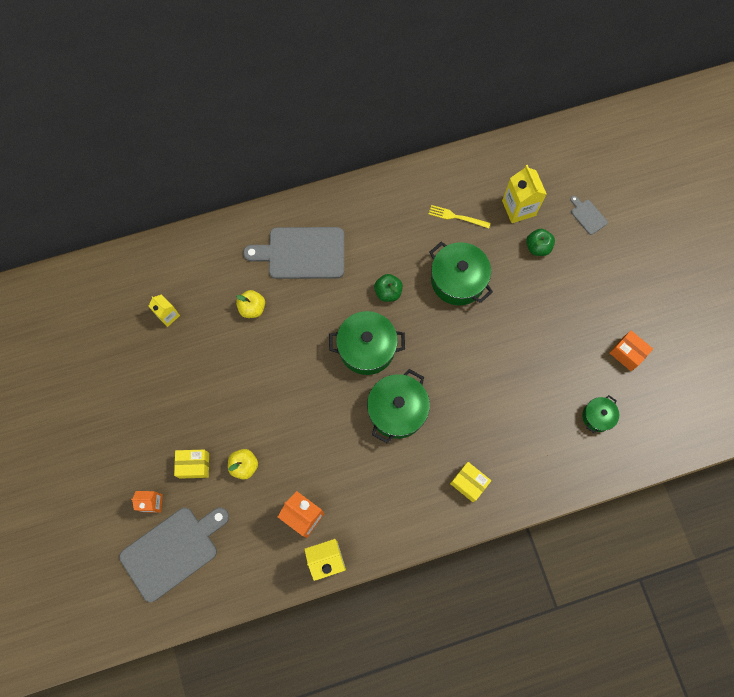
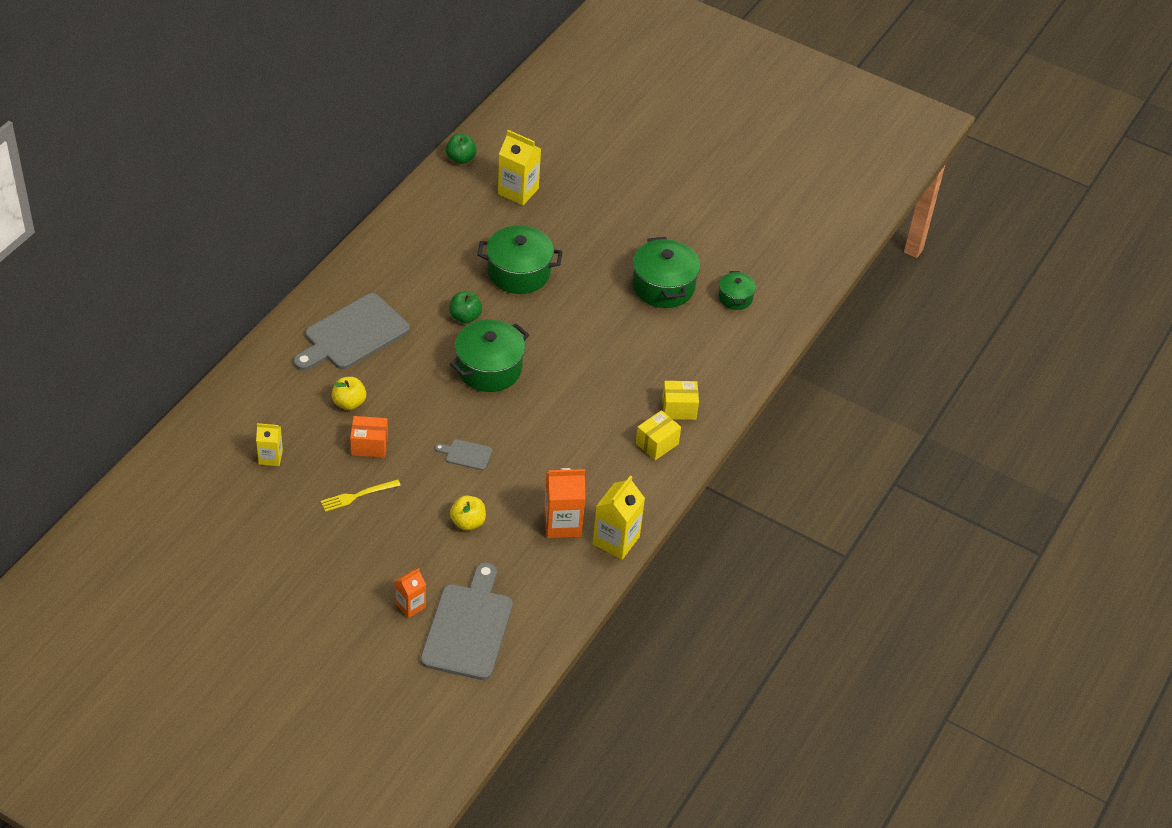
camera: 45 degrees left, 25 degrees down
(194, 465) = (420, 552): yellow box -> yellow box (657, 444)
(397, 410) = (564, 396): green pot -> green pot (663, 286)
(457, 217) = (470, 228): yellow fork -> yellow fork (358, 495)
(538, 247) = (563, 210): green apple -> green apple (460, 159)
(587, 216) = (583, 164): grey cutting board -> grey cutting board (466, 454)
(627, 354) = (714, 241): orange box -> orange box (369, 445)

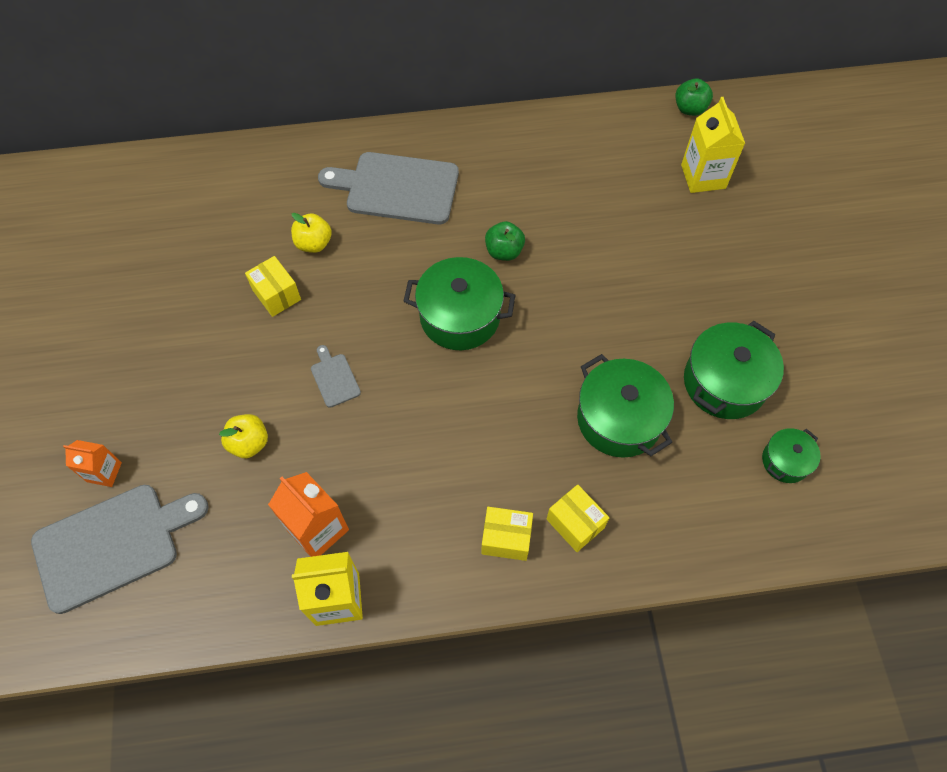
camera: 55 degrees right, 15 degrees up
(270, 457) = (198, 235): yellow carton -> none
(358, 495) = (208, 330): yellow fork -> none
(369, 445) = (276, 295): orange box -> yellow box
(519, 272) = (604, 251): green pot -> green pot (619, 419)

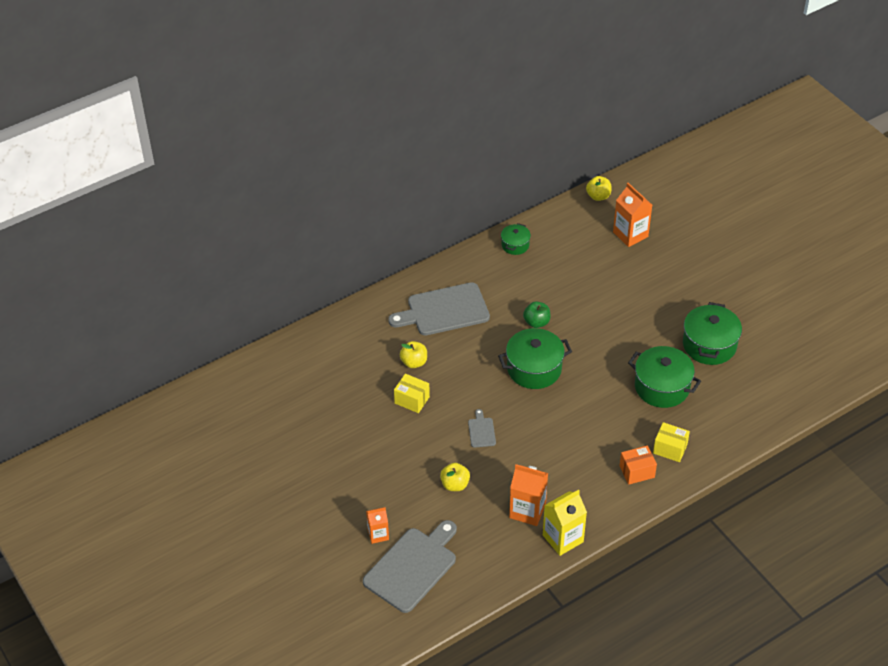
camera: 25 degrees left, 15 degrees down
(334, 378) = (481, 431): grey cutting board -> grey cutting board turned 45 degrees clockwise
(506, 538) = (637, 471): yellow box -> orange box
(690, 109) = (598, 196): green apple -> yellow apple
(703, 176) = (630, 234): yellow carton -> orange carton
(785, 461) = (765, 372): green pot -> green pot (515, 245)

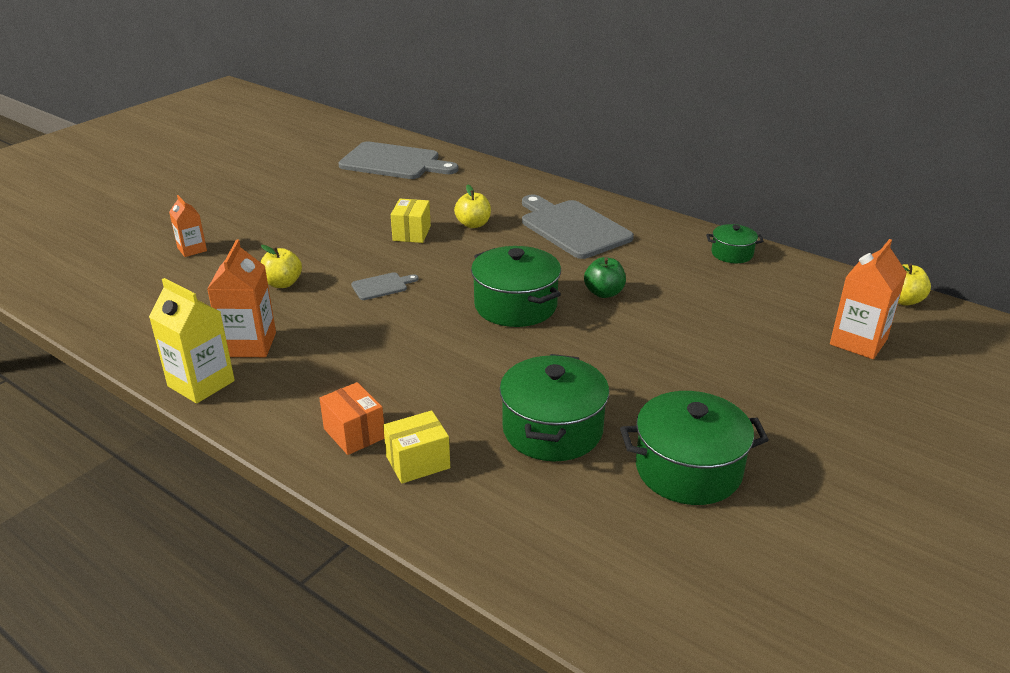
camera: 70 degrees right, 15 degrees down
(412, 567) = (142, 279): grey cutting board -> grey cutting board (394, 162)
(670, 449) = (418, 462): yellow box -> yellow box turned 60 degrees clockwise

